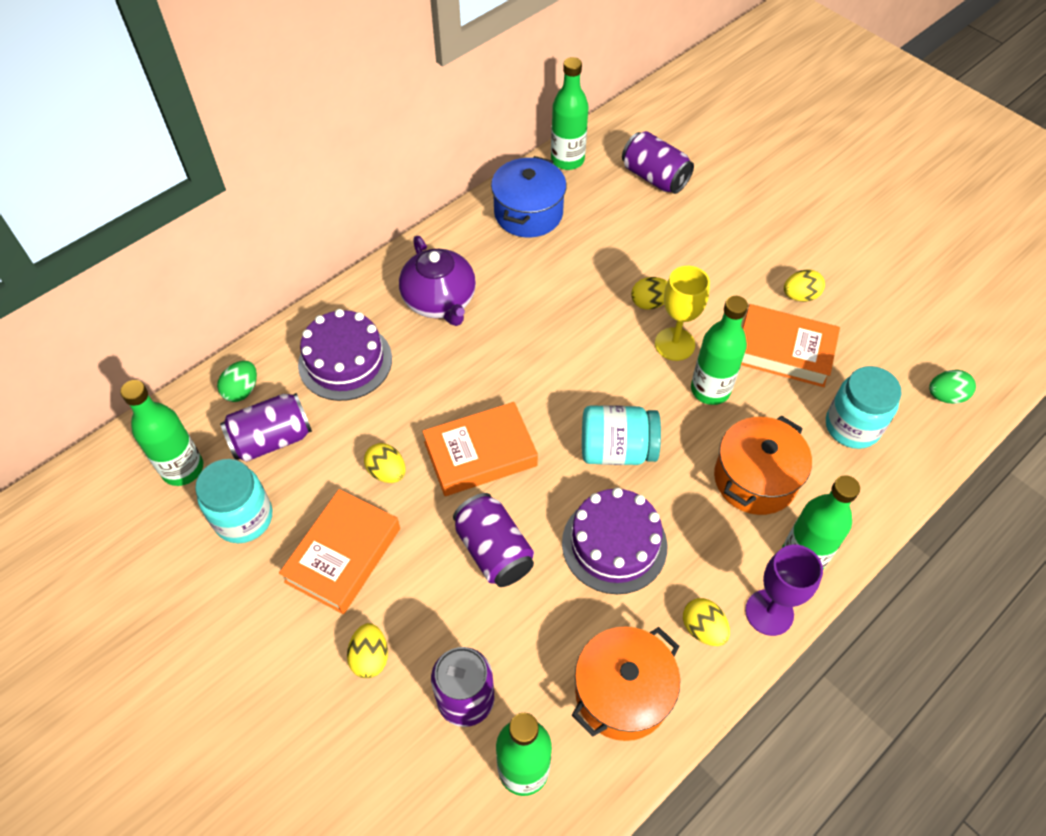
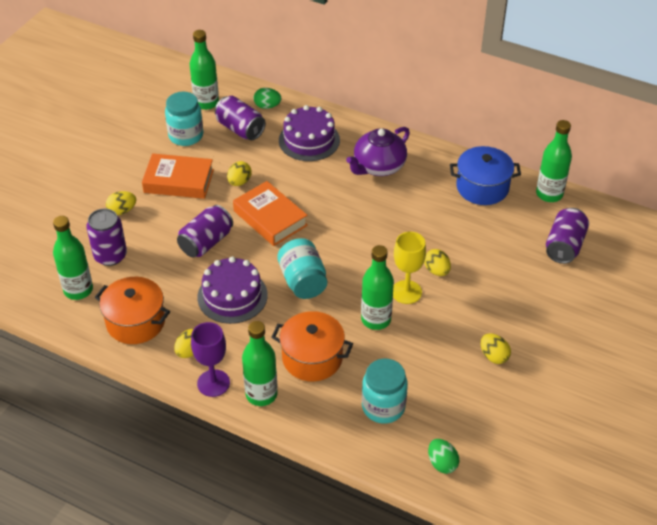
camera: 70 degrees right, 10 degrees down
(783, 351) = (433, 355): orange book -> none

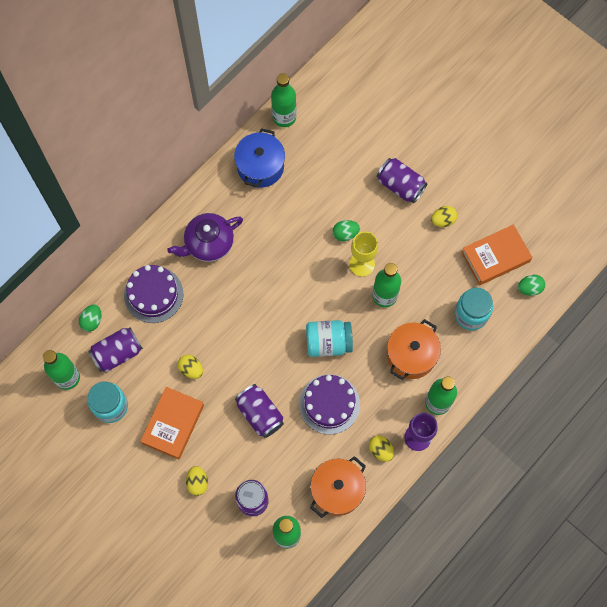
camera: 75 degrees left, 25 degrees up
(270, 218) = (246, 352): orange book -> orange book (495, 257)
(378, 167) = (208, 244): purple teapot -> purple teapot turned 90 degrees clockwise
(436, 271) = (345, 234): yellow egg -> green egg
(564, 246) = (345, 128): purple can -> purple can (400, 185)

